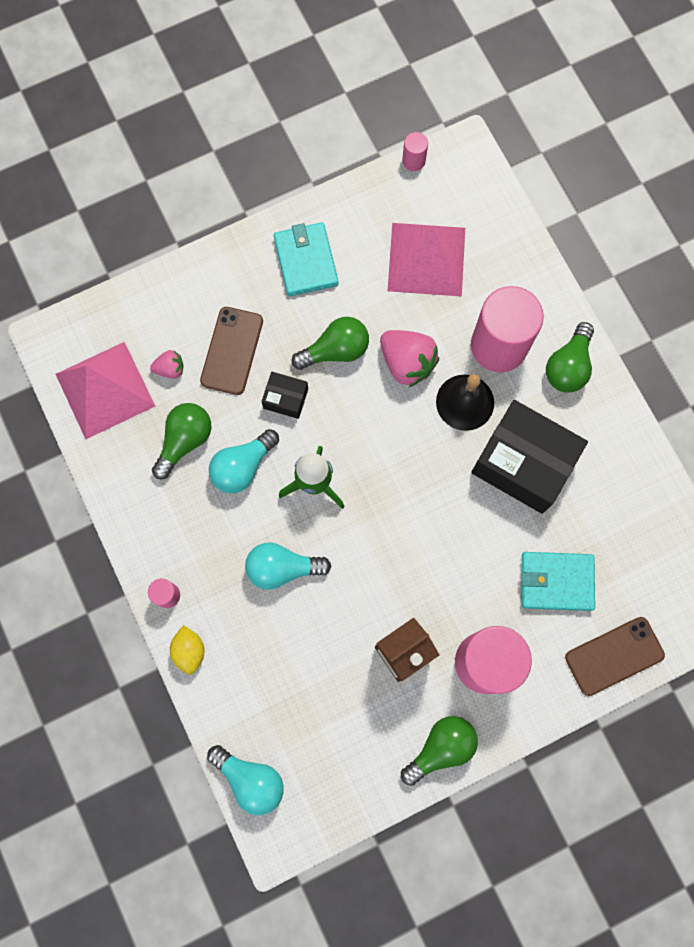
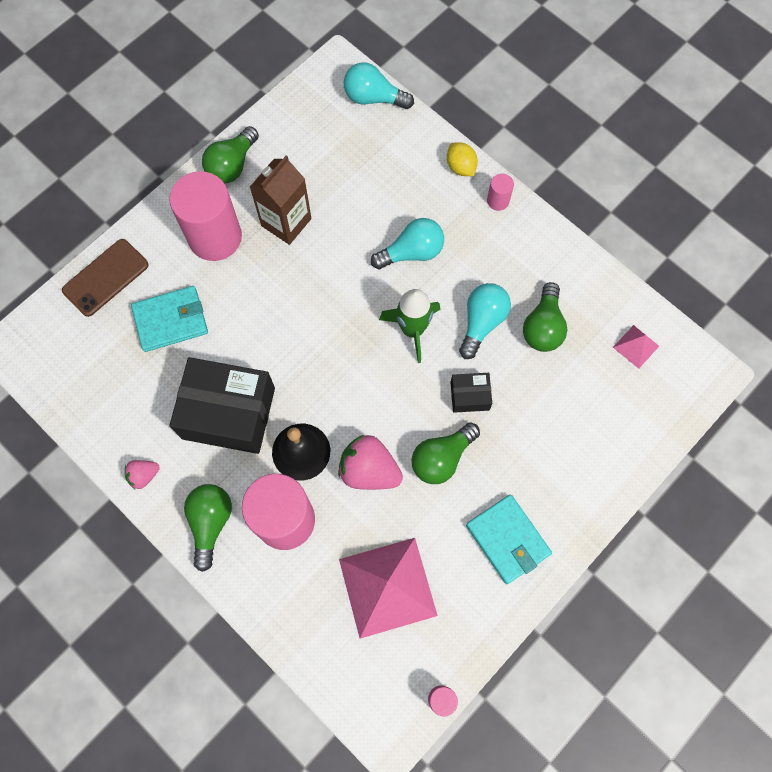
camera: 160 degrees right, 5 degrees down
(105, 389) = (636, 346): pink pyramid -> pink pyramid, size x0.45
(170, 369) = (587, 385): pink strawberry -> pink strawberry (144, 475)
(232, 351) = (538, 423): brown phone -> none

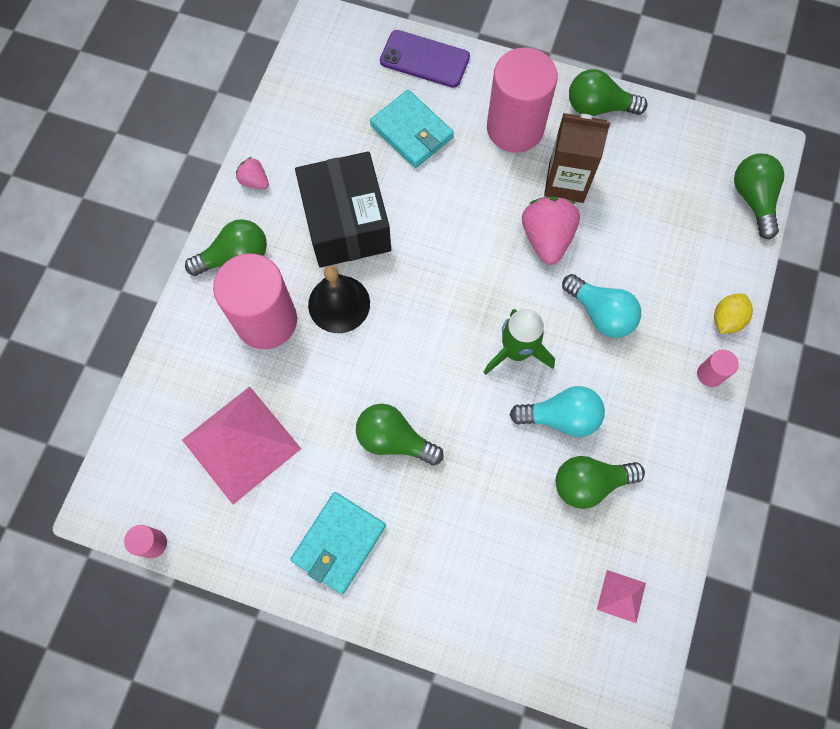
camera: 65 degrees right, 0 degrees up
(105, 277) = (425, 59): brown phone -> purple phone
(369, 470) = (349, 375): pink strawberry -> pink strawberry (546, 238)
(374, 98) = (753, 199): turquoise light bulb -> green light bulb
(469, 396) = (473, 439): black box -> none

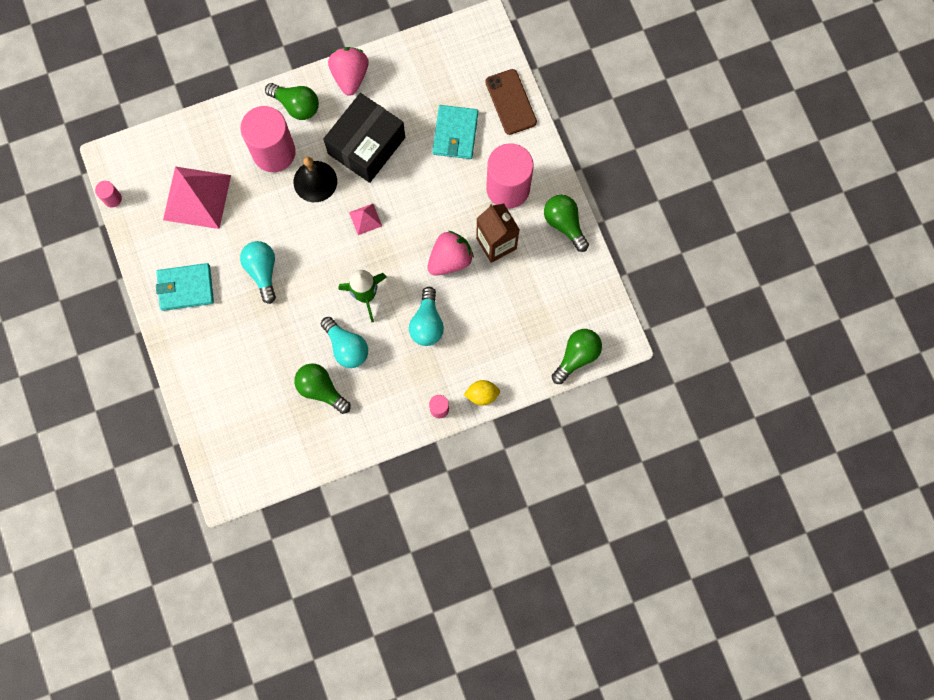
camera: 50 degrees right, 5 degrees up
(254, 181) = (350, 76): pink strawberry -> pink strawberry, size x1.89
(394, 439) = (262, 271): green light bulb -> turquoise light bulb
(425, 59) = (511, 102): purple phone -> brown phone
(621, 596) = (272, 449): pink pyramid -> pink pyramid (365, 219)

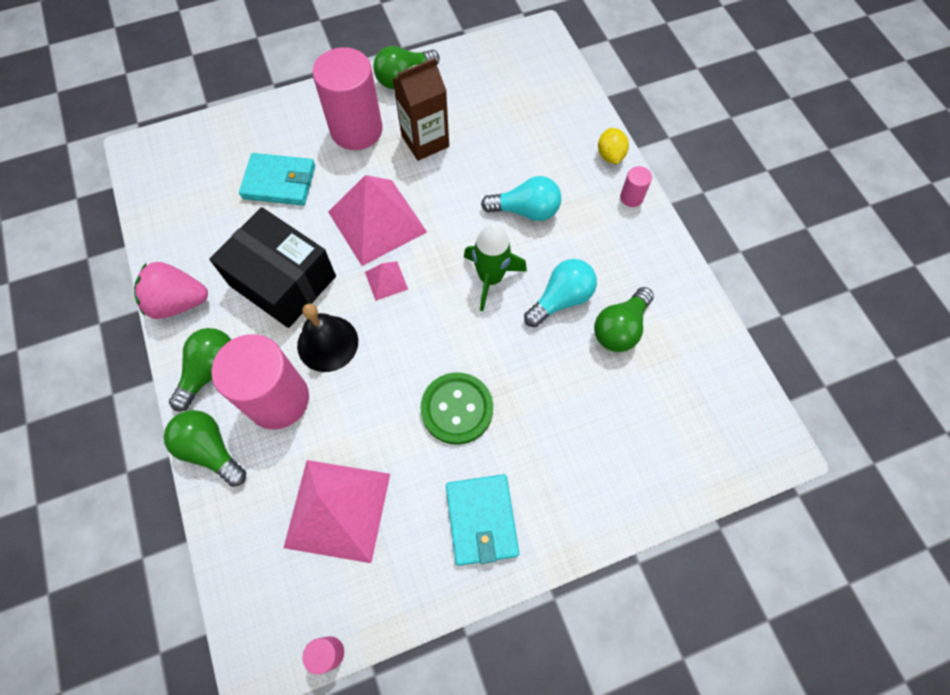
camera: 90 degrees left, 10 degrees down
(262, 271) = (457, 409): turquoise light bulb -> green button
(418, 209) = (377, 221): none -> pink pyramid
(450, 259) = (444, 187): pink strawberry -> none
(511, 102) = (246, 126): brown phone -> none
(576, 356) = (558, 70): green light bulb -> green light bulb (211, 450)

